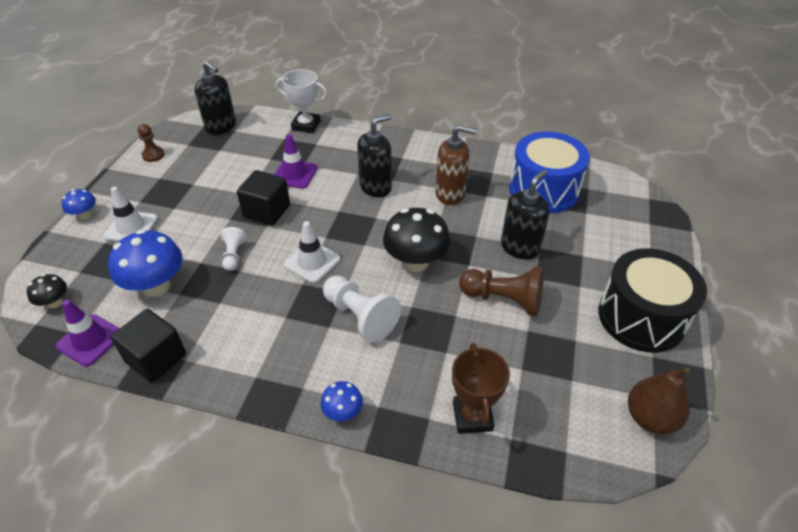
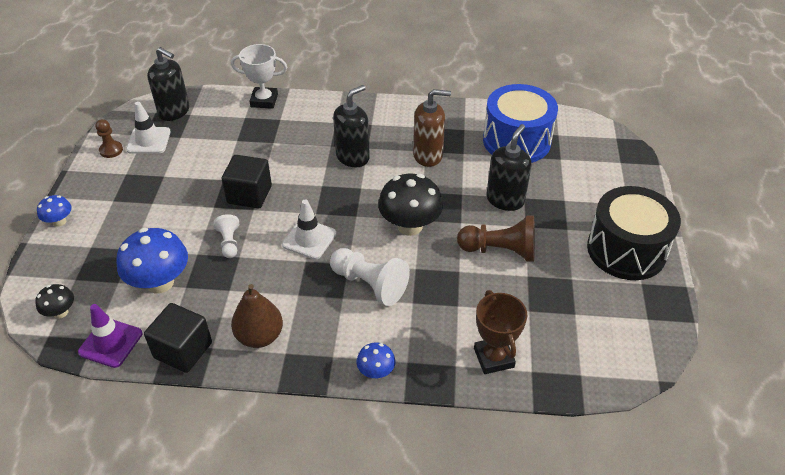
camera: 10 degrees left, 0 degrees up
(131, 227) = (113, 228): white traffic cone -> white traffic cone (149, 141)
(294, 174) = (267, 153): purple traffic cone -> none
(650, 418) = (647, 336): brown pear -> brown pear (259, 336)

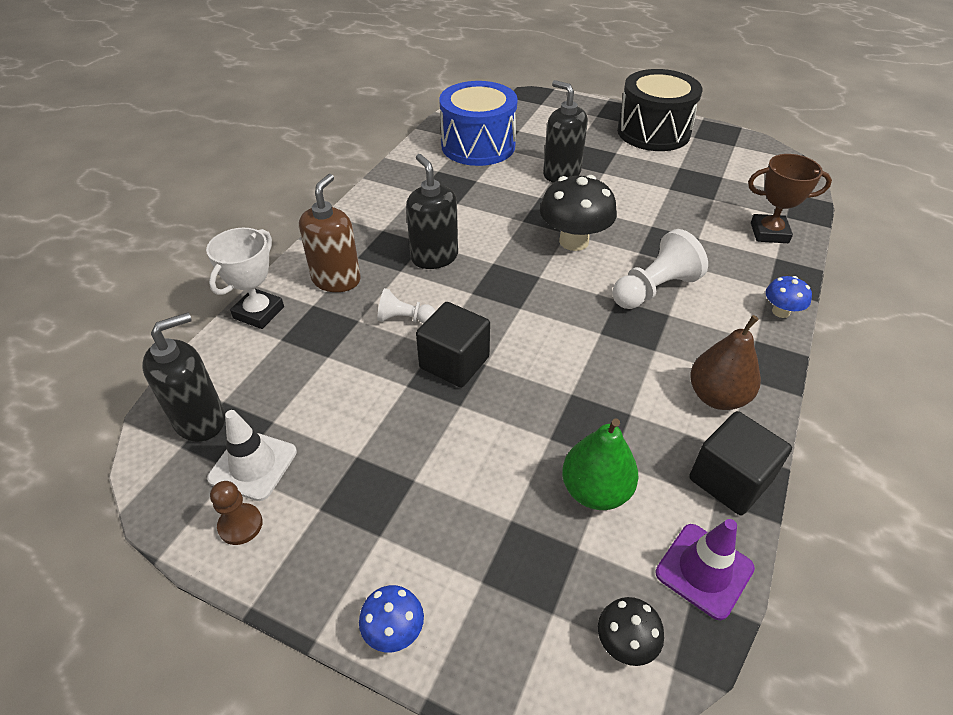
camera: 70 degrees left, 0 degrees up
(160, 282) = (595, 491): blue mushroom -> green pear
(229, 242) = (541, 399): white pawn -> white pawn (404, 319)
(309, 239) = (564, 322): white traffic cone -> none
(428, 155) = (466, 203): brown soap dispenser -> brown soap dispenser (336, 280)
(500, 251) = (631, 194): brown pawn -> none

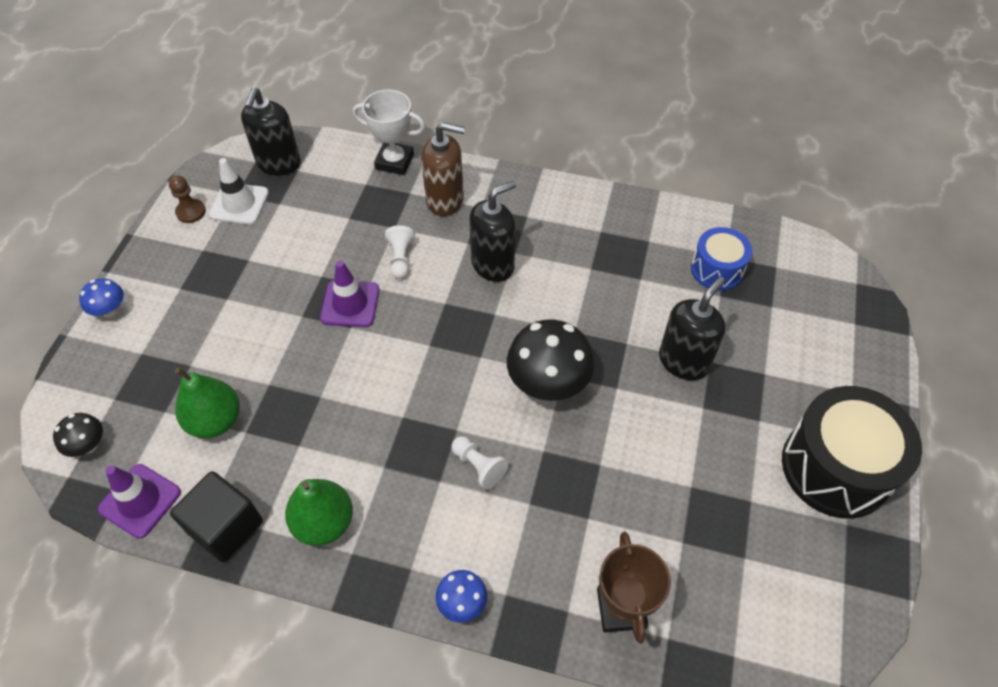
camera: 80 degrees right, 10 degrees up
(200, 420) = (279, 164): black soap dispenser -> black soap dispenser turned 60 degrees clockwise
(454, 362) = (350, 304): black cube -> purple traffic cone
(478, 145) = (717, 269): blue drum -> blue drum, size x0.57
(654, 289) = (478, 466): white pawn -> white pawn, size x0.57
(717, 397) = (324, 522): brown pear -> green pear

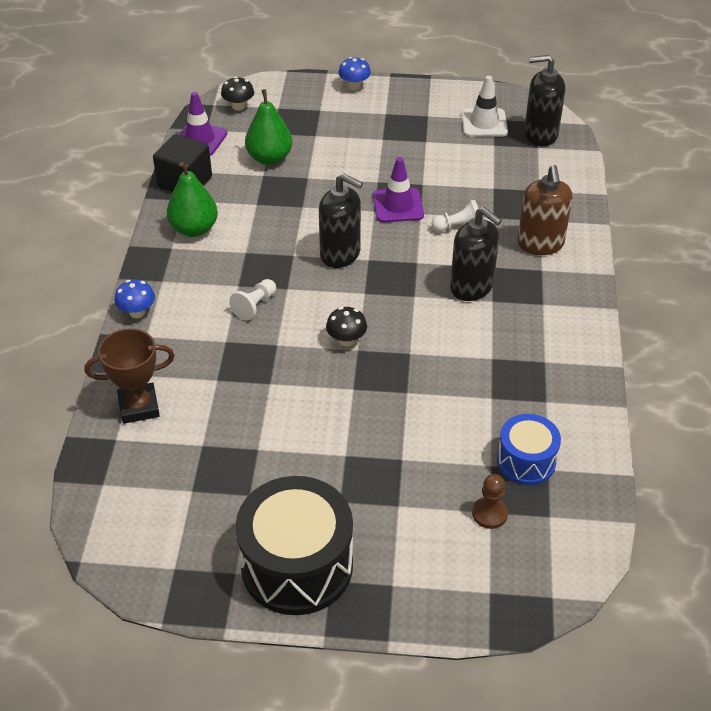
camera: 80 degrees right, 10 degrees down
(191, 212) = (465, 100): brown pawn -> brown pawn (489, 514)
(394, 161) = (575, 203): white trophy -> none
(548, 383) = (346, 340): black mushroom -> black mushroom, size x0.51
(683, 361) = (396, 437): black soap dispenser -> black soap dispenser (340, 254)

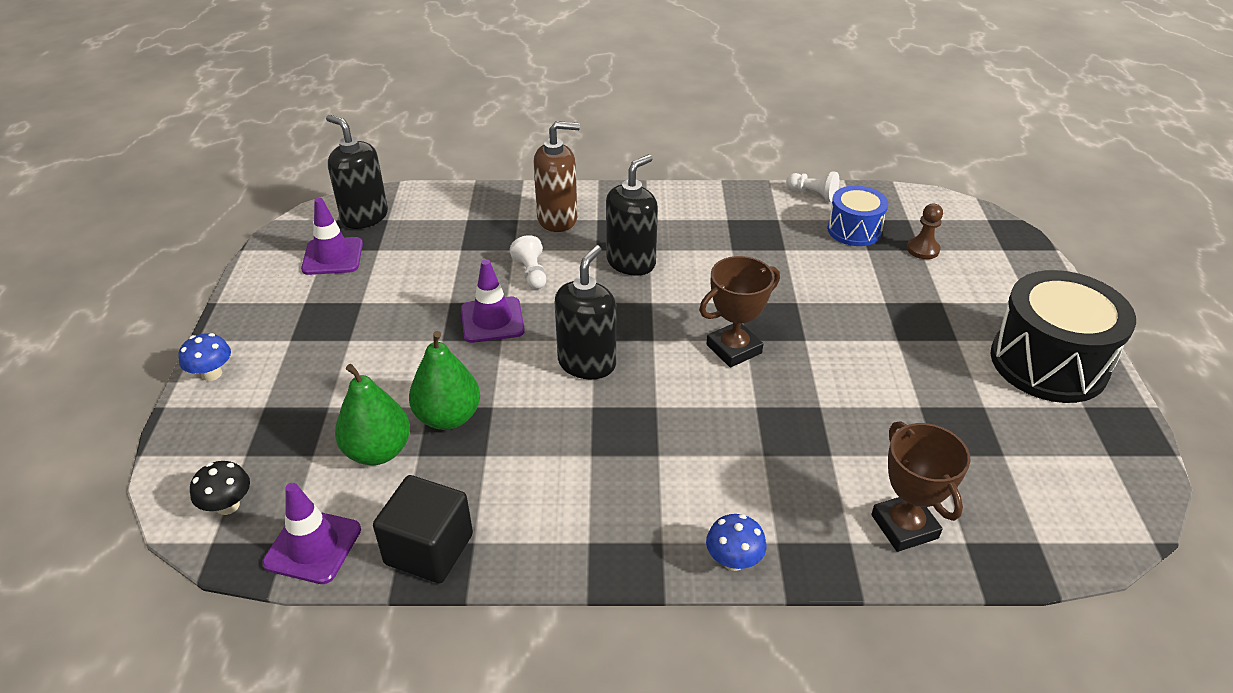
camera: 95 degrees left, 5 degrees down
(194, 229) = (544, 520): green pear -> green pear (448, 417)
(255, 306) = (694, 433): white pawn -> white pawn (813, 194)
(346, 340) = (734, 349): black mushroom -> brown trophy
(484, 123) = (332, 256): white traffic cone -> purple traffic cone
(540, 135) = (364, 217): black soap dispenser -> black soap dispenser turned 135 degrees clockwise

